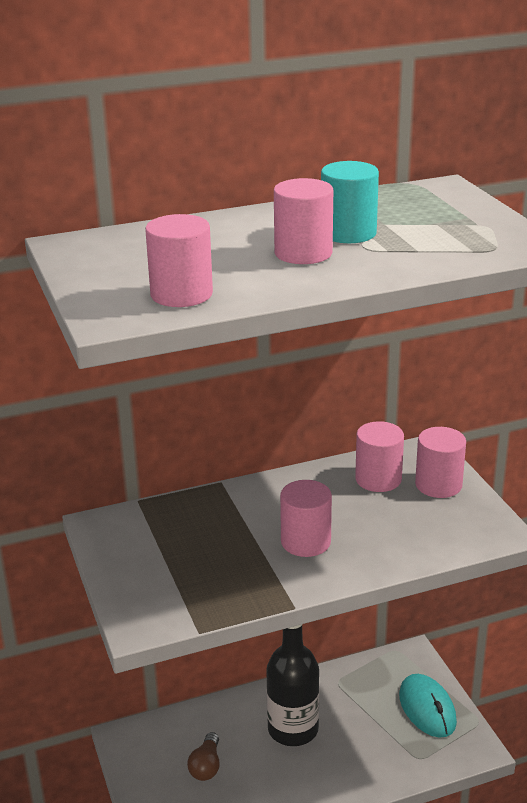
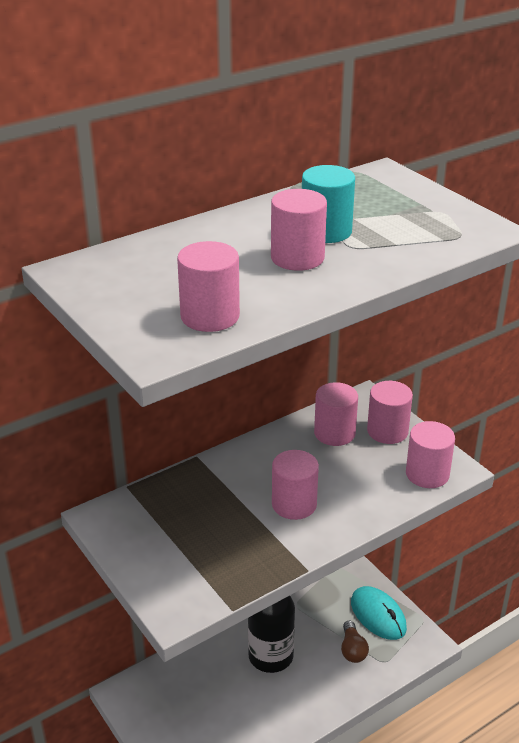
camera: 15 degrees left, 5 degrees up
(206, 766) = (205, 705): brown light bulb -> brown light bulb (352, 649)
(466, 533) = (427, 474): none -> pink cylinder

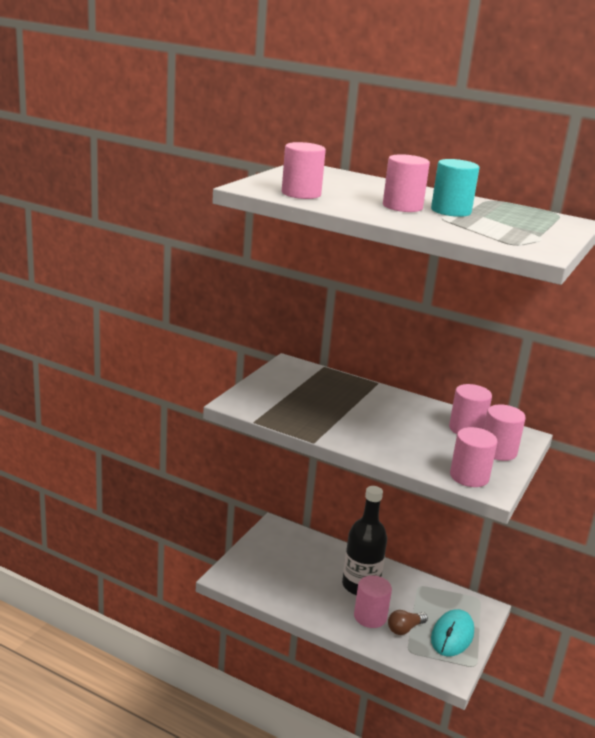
camera: 60 degrees right, 10 degrees down
(294, 504) = (371, 426): pink cylinder -> pink cylinder (370, 617)

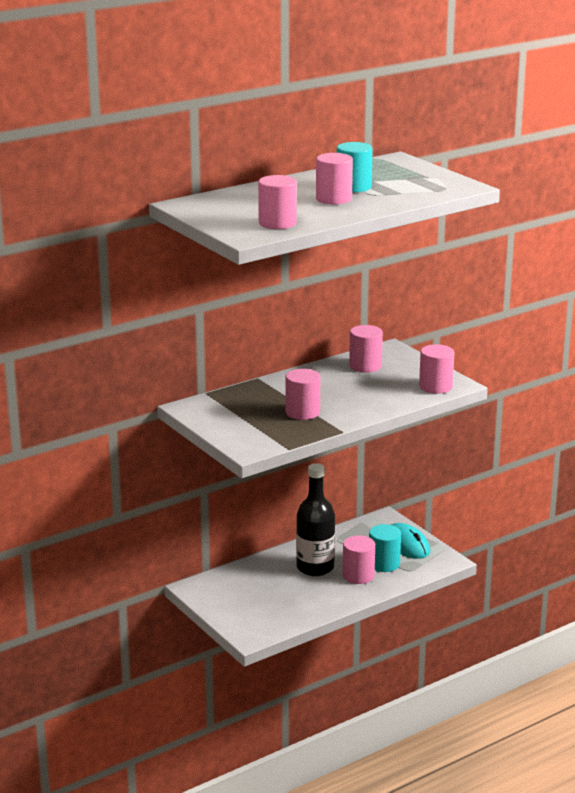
camera: 60 degrees left, 0 degrees up
(404, 629) = (384, 564): brown light bulb -> turquoise cylinder
(498, 451) = (407, 365): pink cylinder -> pink cylinder (302, 412)

